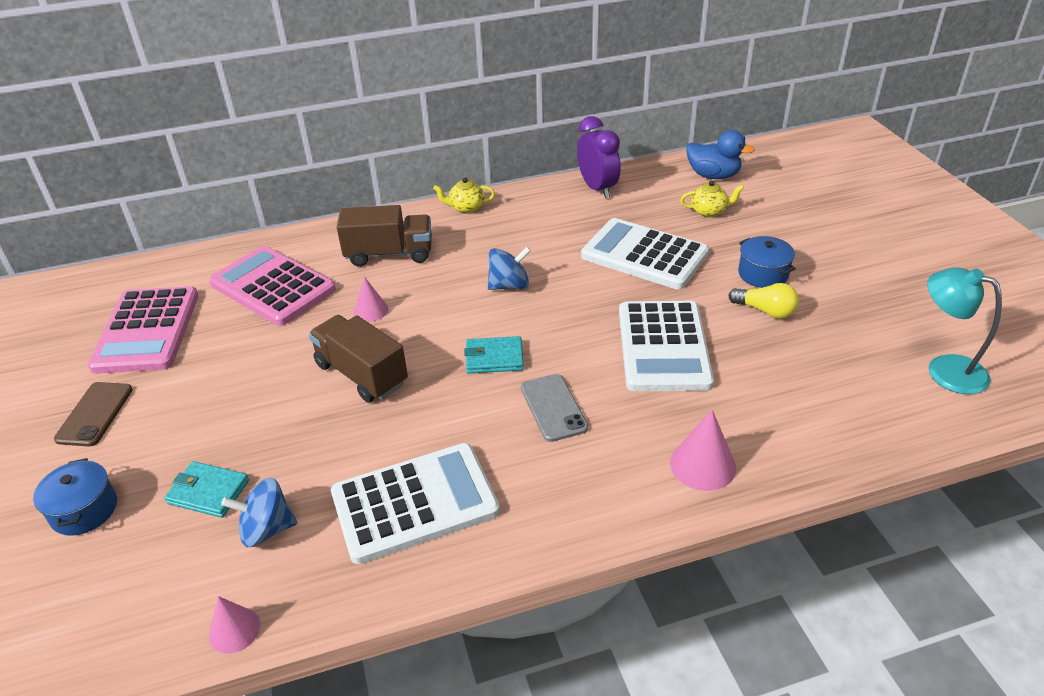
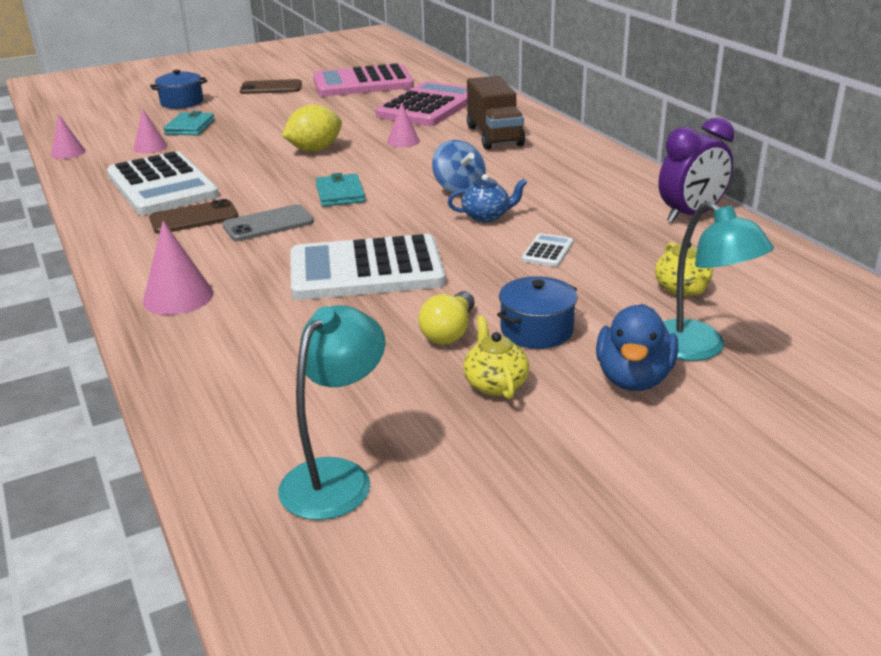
camera: 80 degrees right, 10 degrees down
(266, 529) = (150, 147): blue spinning top -> pink cone
(361, 374) = (314, 150): brown truck -> yellow lemon
(466, 208) = (598, 155): yellow teapot -> yellow teapot (495, 384)
(522, 466) = (194, 218): none -> brown phone
(573, 276) = (486, 216): none -> blue teapot
(644, 255) = (547, 251): white calculator -> white calculator, size x0.40
(713, 175) = (792, 290): blue duck -> blue duck (633, 378)
(784, 219) = (698, 348): none -> turquoise lamp

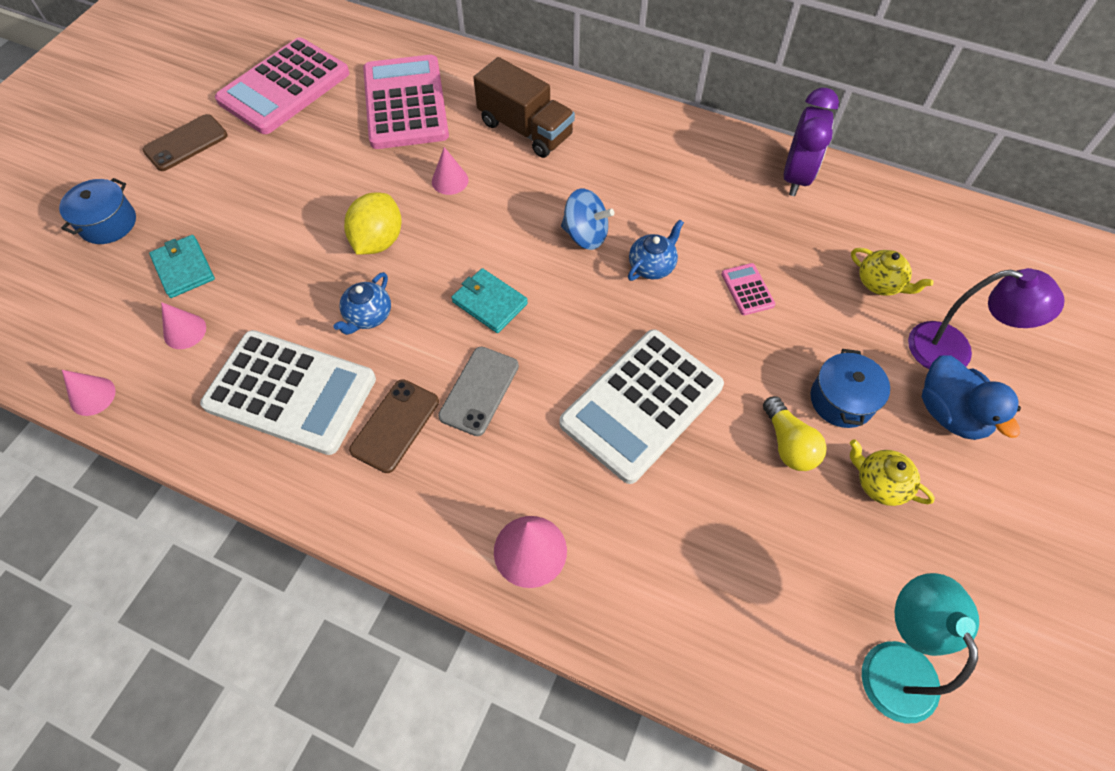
camera: 40 degrees left, 30 degrees up
(256, 174) = (368, 316): none -> blue teapot
(547, 251) = (747, 289): white calculator -> pink calculator
(698, 348) = (953, 351): turquoise lamp -> purple lamp

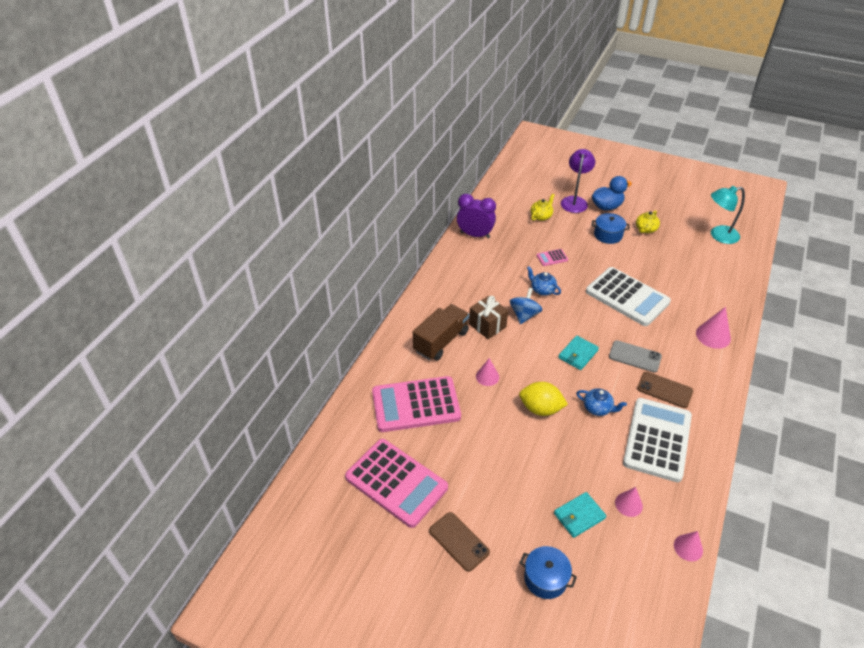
camera: 90 degrees left, 15 degrees down
(560, 185) = (487, 325): none -> brown gift
(788, 444) = (634, 252): yellow light bulb -> none

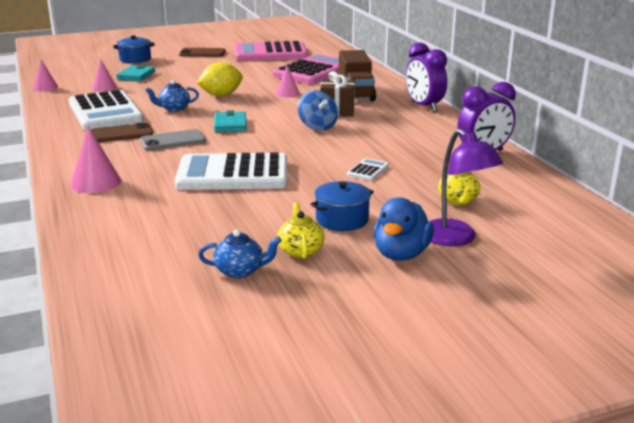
camera: 135 degrees right, 20 degrees down
(426, 294) = (424, 106): none -> purple clock
(542, 290) = (331, 145): blue teapot -> blue teapot (240, 271)
(552, 258) = (368, 170): pink calculator -> white calculator
(718, 235) = (171, 298): turquoise lamp -> none

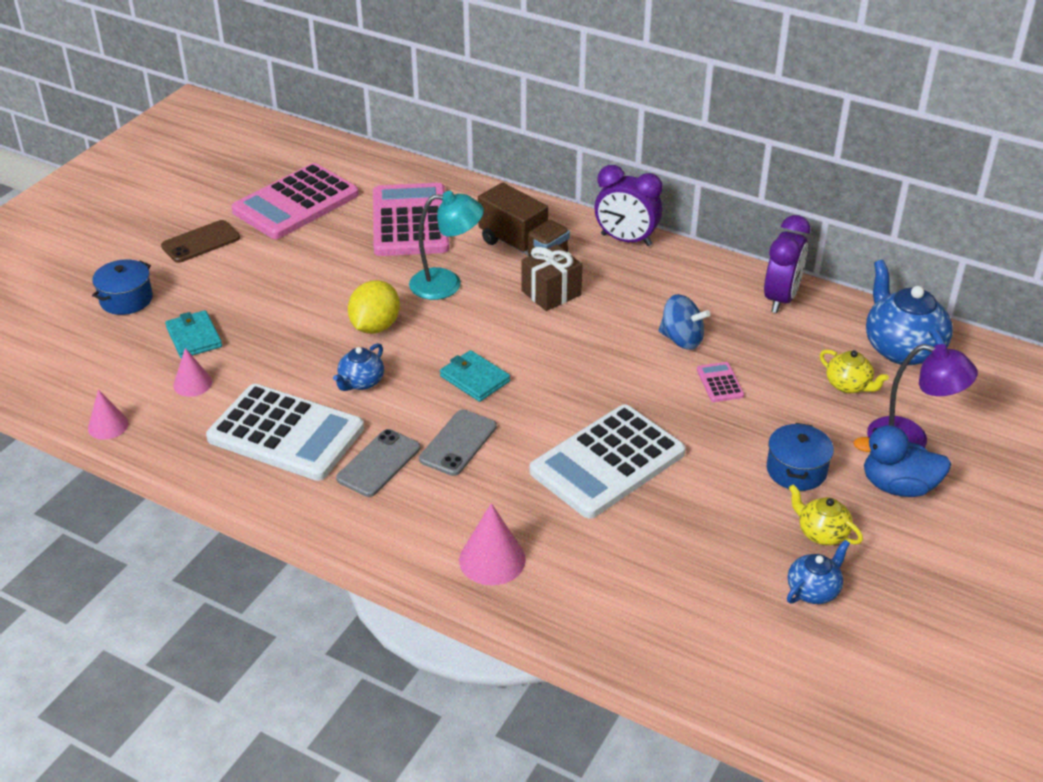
camera: 40 degrees left, 15 degrees up
(121, 134) = (379, 463): brown phone -> grey phone
(287, 93) = (447, 284): pink cone -> turquoise lamp
(317, 126) = (571, 333): blue spinning top -> blue spinning top (681, 340)
(368, 170) = (720, 383): white calculator -> pink calculator
(401, 254) = (898, 486): blue duck -> blue duck turned 120 degrees clockwise
(535, 200) = (901, 348): none -> blue teapot

